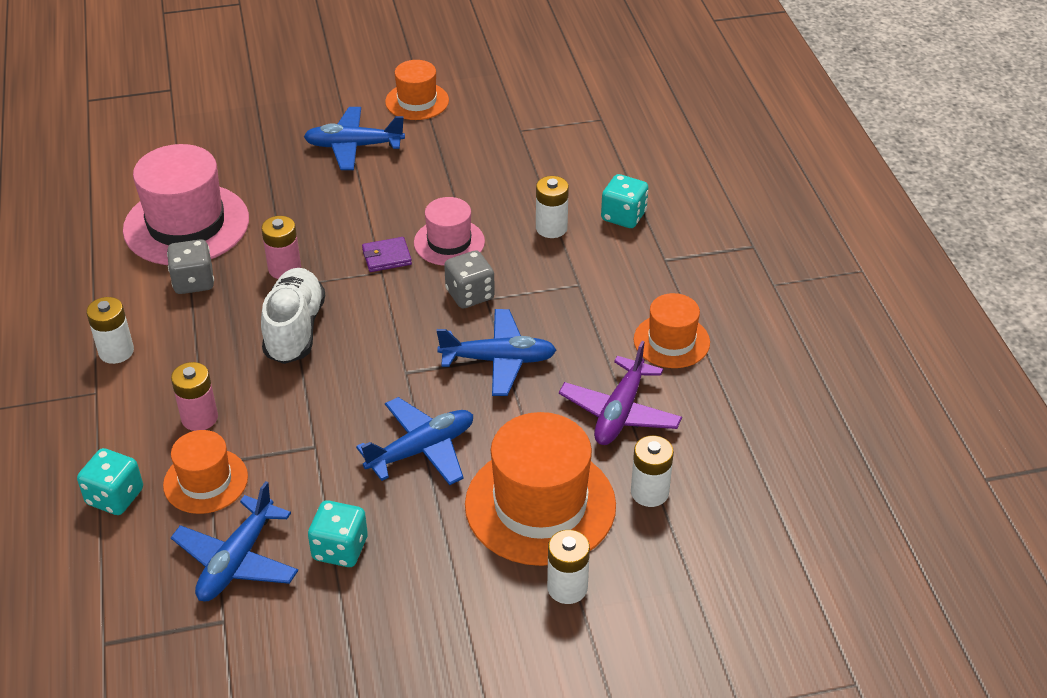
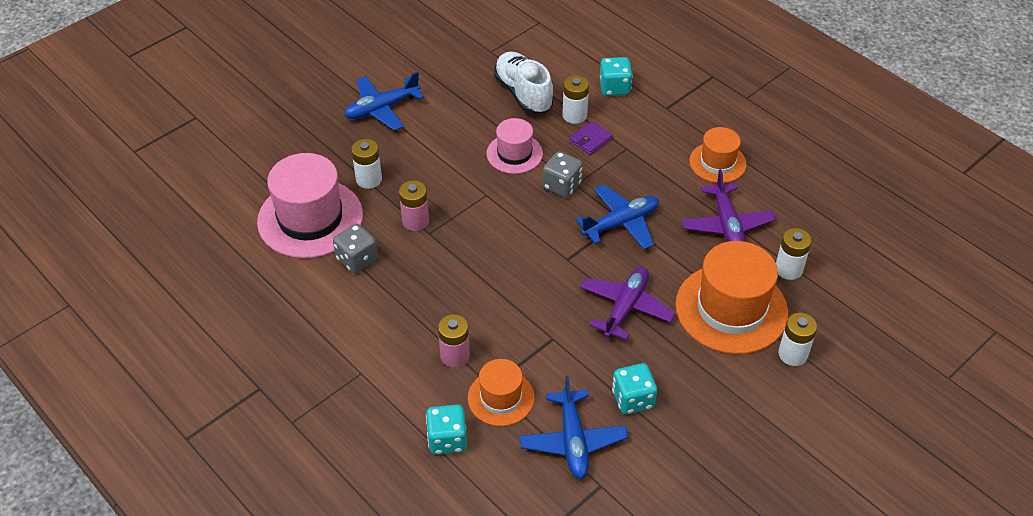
camera: 30 degrees left, 5 degrees up
(116, 351) = (347, 336): white battery -> white battery (369, 179)
(295, 330) = (464, 263): white shoe -> white shoe (523, 94)
(386, 257) = (480, 182): purple wallet -> purple wallet (590, 139)
(417, 101) = (397, 56): orange hat -> none
(421, 450) = (625, 307): blue plane -> purple plane

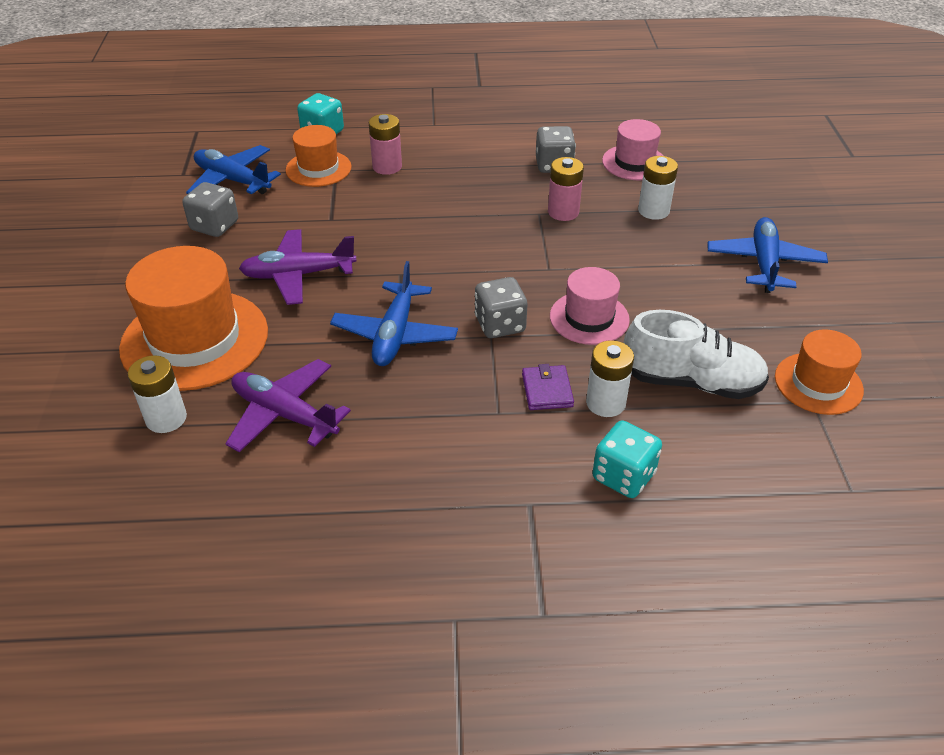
camera: 130 degrees right, 5 degrees down
(310, 218) = (634, 162): pink hat -> pink hat, size x0.56
(625, 307) = (298, 275): purple plane -> purple plane turned 105 degrees clockwise
(633, 399) = (214, 226): turquoise dice -> grey dice
(717, 162) = (377, 480): orange hat -> orange hat (818, 383)
(793, 354) = (93, 344): white battery -> none

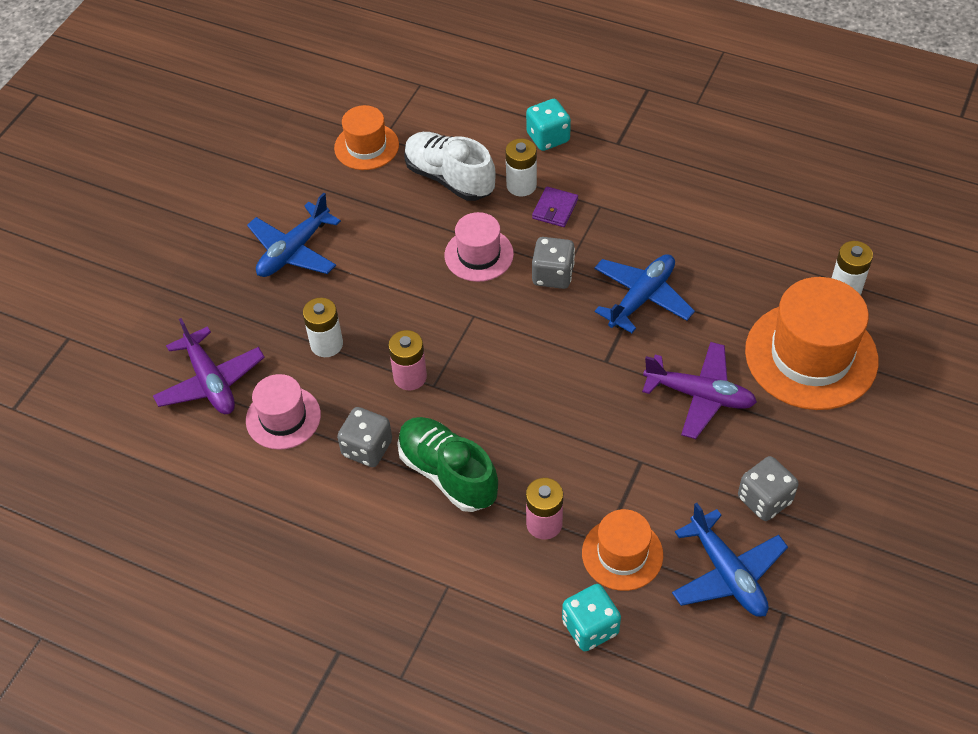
camera: 150 degrees left, 10 degrees up
(284, 414) = (755, 259): purple plane -> purple plane (210, 381)
(480, 170) = (448, 473): none -> green shoe

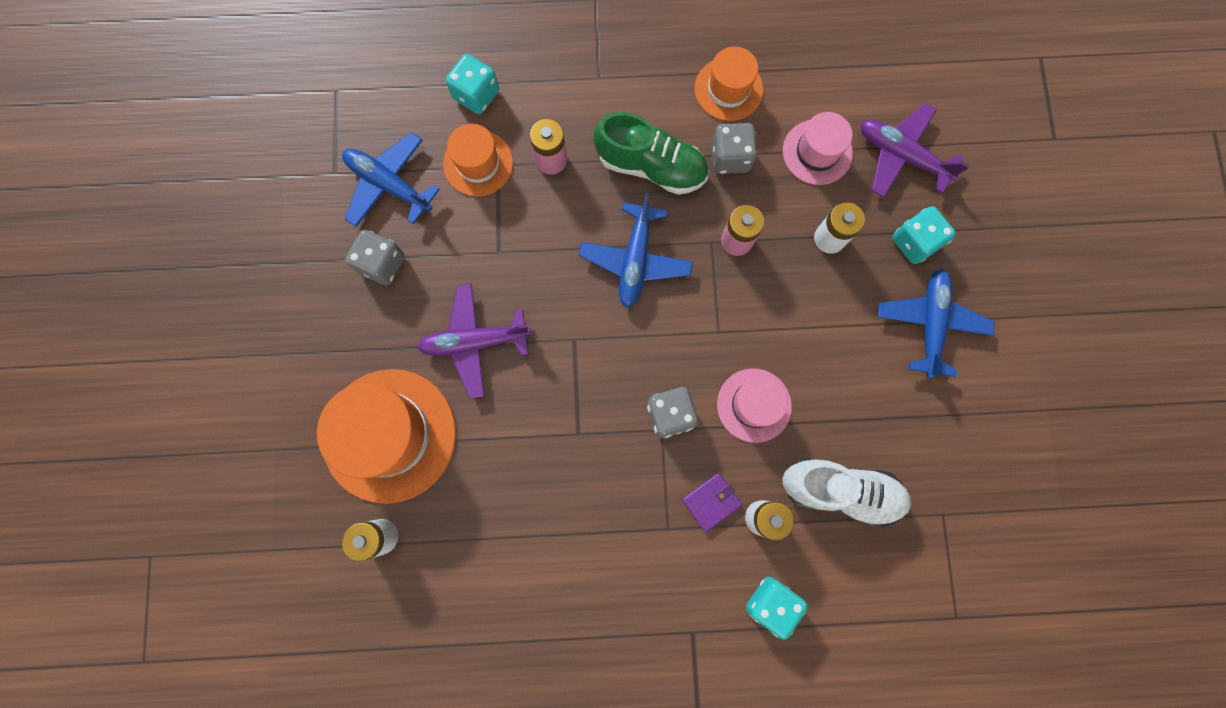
camera: 150 degrees right, 25 degrees up
(257, 311) = (914, 242): none -> turquoise dice
(366, 146) = (952, 493): orange hat -> orange hat (728, 89)
(555, 209) = (711, 502): purple wallet -> purple wallet turned 60 degrees clockwise
(641, 298) = (573, 428): blue plane -> blue plane (635, 260)

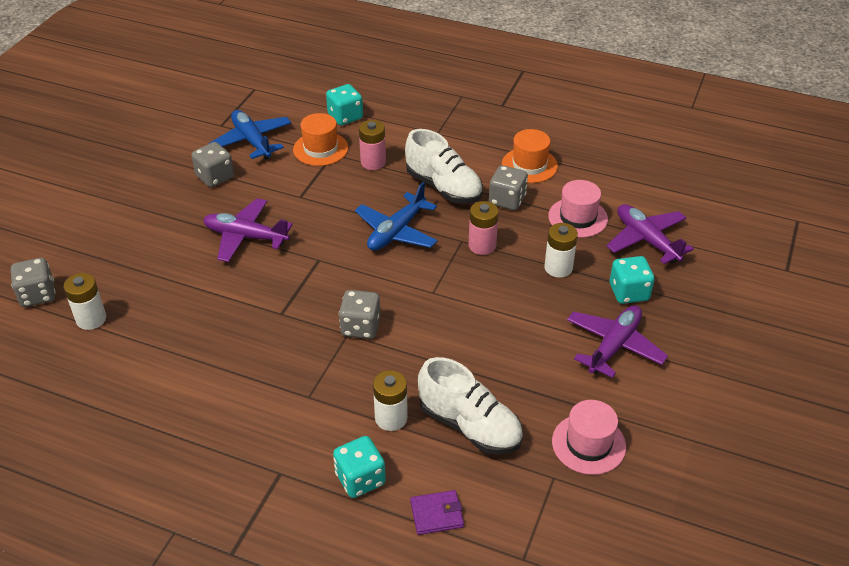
camera: 25 degrees right, 35 degrees down
(298, 531) = (38, 295): none -> grey dice
(389, 435) = (145, 265): orange hat -> none
(651, 166) = (444, 187): green shoe -> white shoe
(711, 502) = (356, 392): purple wallet -> purple wallet (436, 514)
(754, 405) = (432, 345): pink hat -> pink hat (588, 444)
(930, 324) = (614, 346): blue plane -> purple plane

